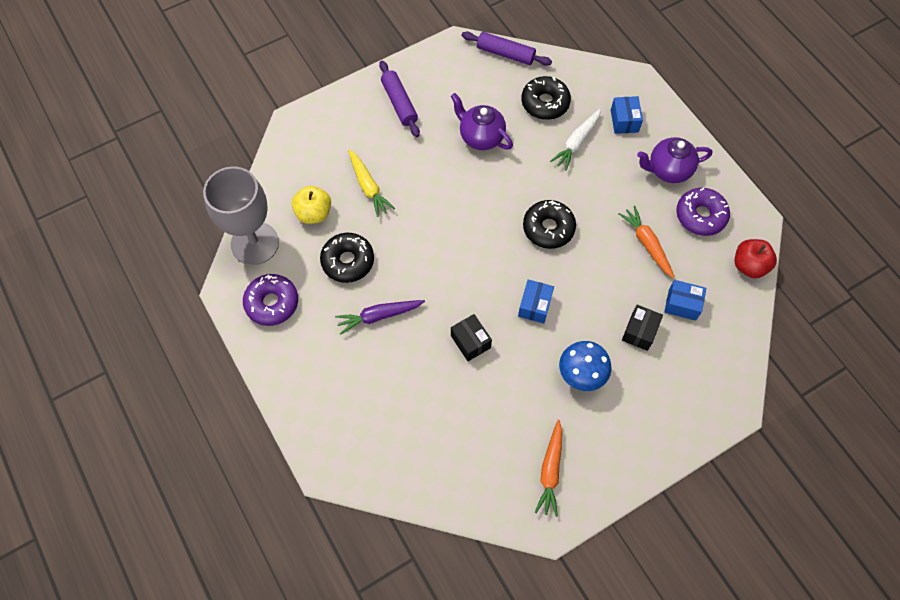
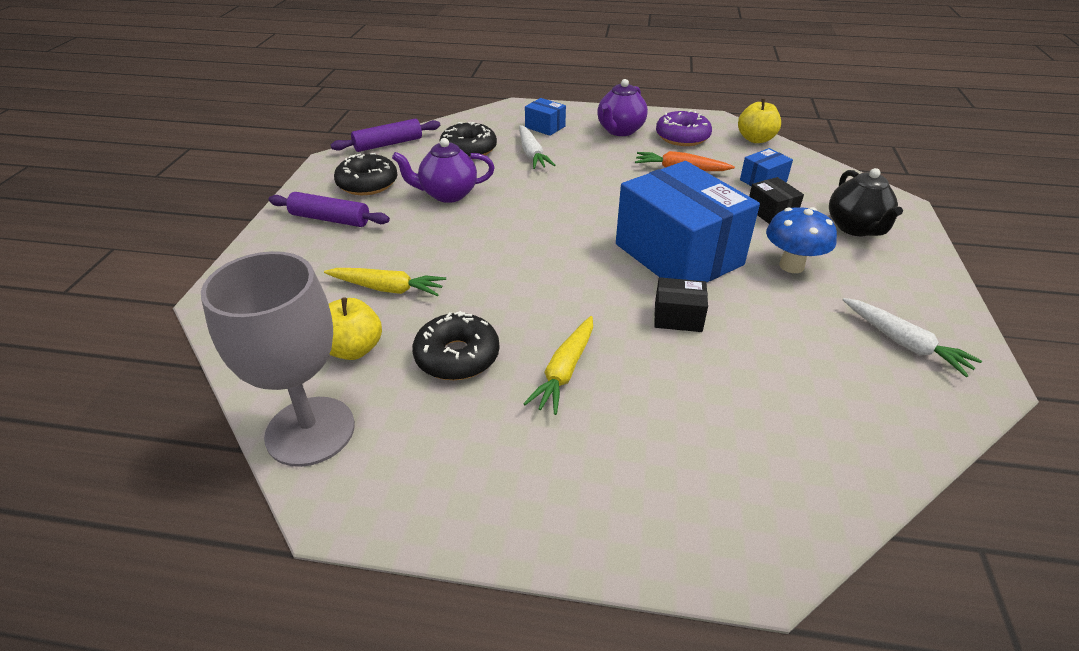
camera: 50 degrees left, 25 degrees down
(272, 303) = (421, 467): purple donut -> none
(379, 316) = (564, 371): purple carrot -> yellow carrot
(535, 306) = (678, 254): blue box -> blue box, size x2.39
(548, 228) = (599, 206): black donut -> black donut (367, 184)
(550, 471) = (904, 343): orange carrot -> white carrot
(669, 393) = (855, 228): none -> black teapot
(749, 266) = (755, 139): red apple -> yellow apple

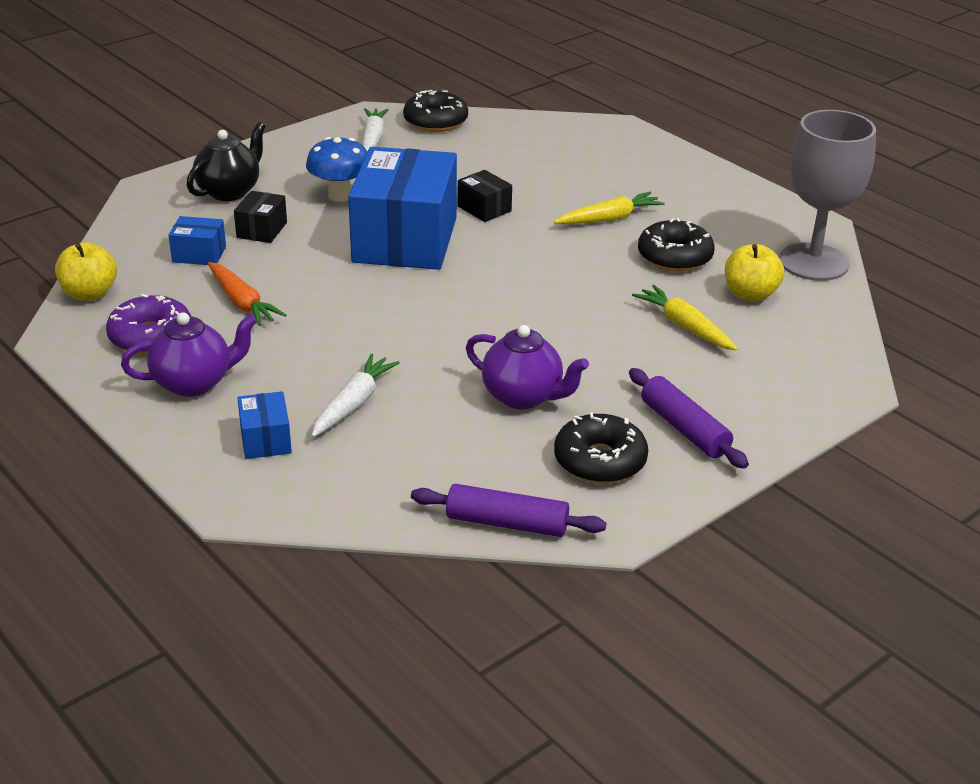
camera: 140 degrees left, 5 degrees down
(468, 150) = (416, 452): black donut -> black donut (435, 121)

